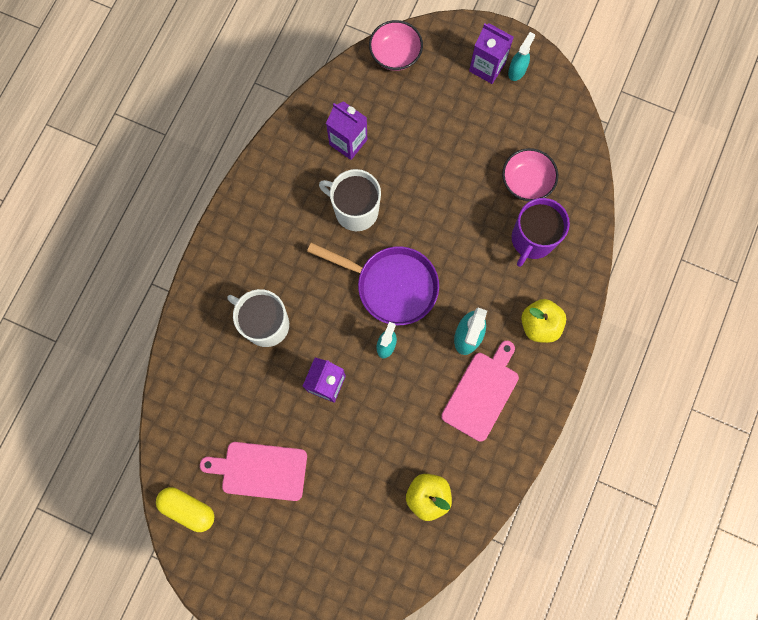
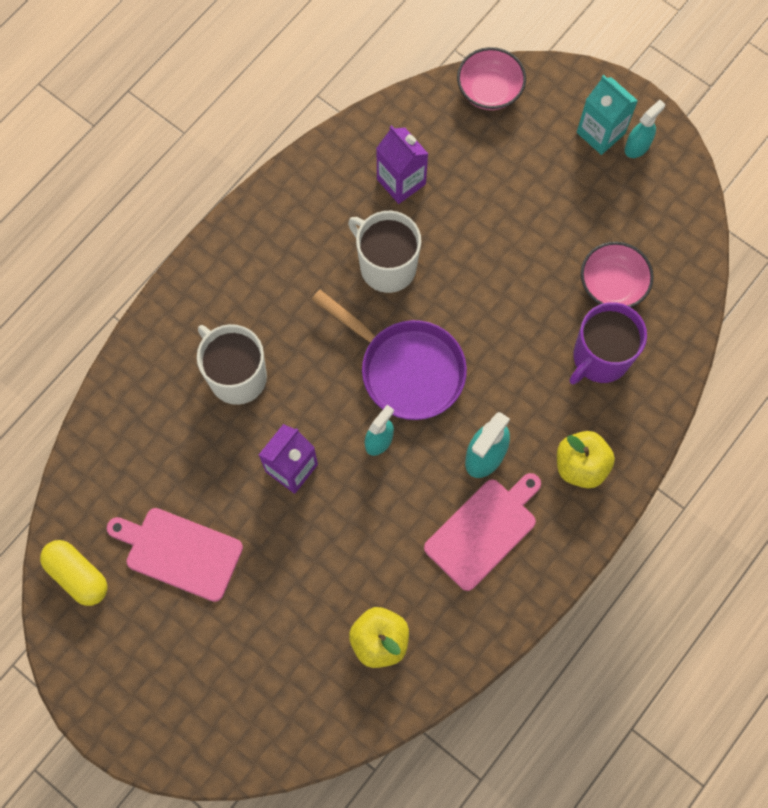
camera: 15 degrees right, 5 degrees down
(487, 67) = (600, 133): purple carton -> turquoise carton

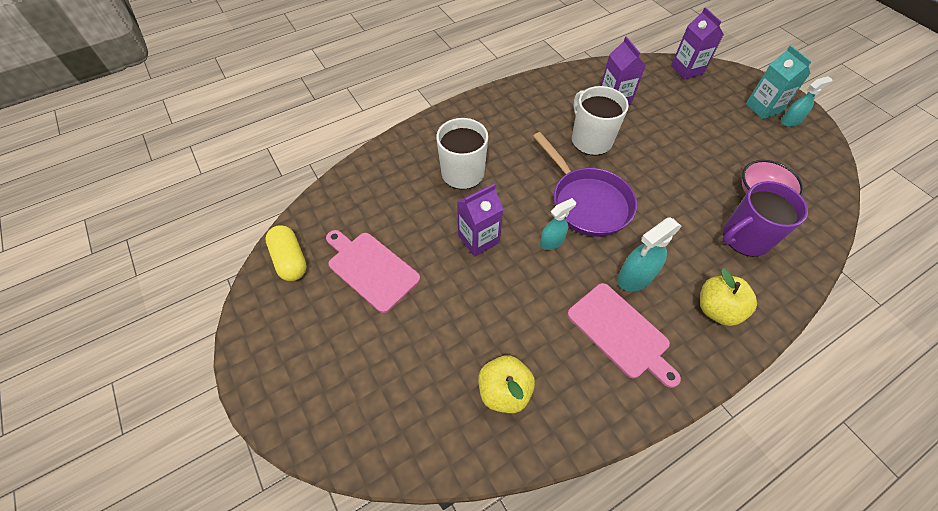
camera: 20 degrees right, 15 degrees down
(483, 531) = (620, 332): pink cutting board -> pink cutting board turned 75 degrees clockwise
(489, 90) = (687, 70): pink bowl -> purple carton

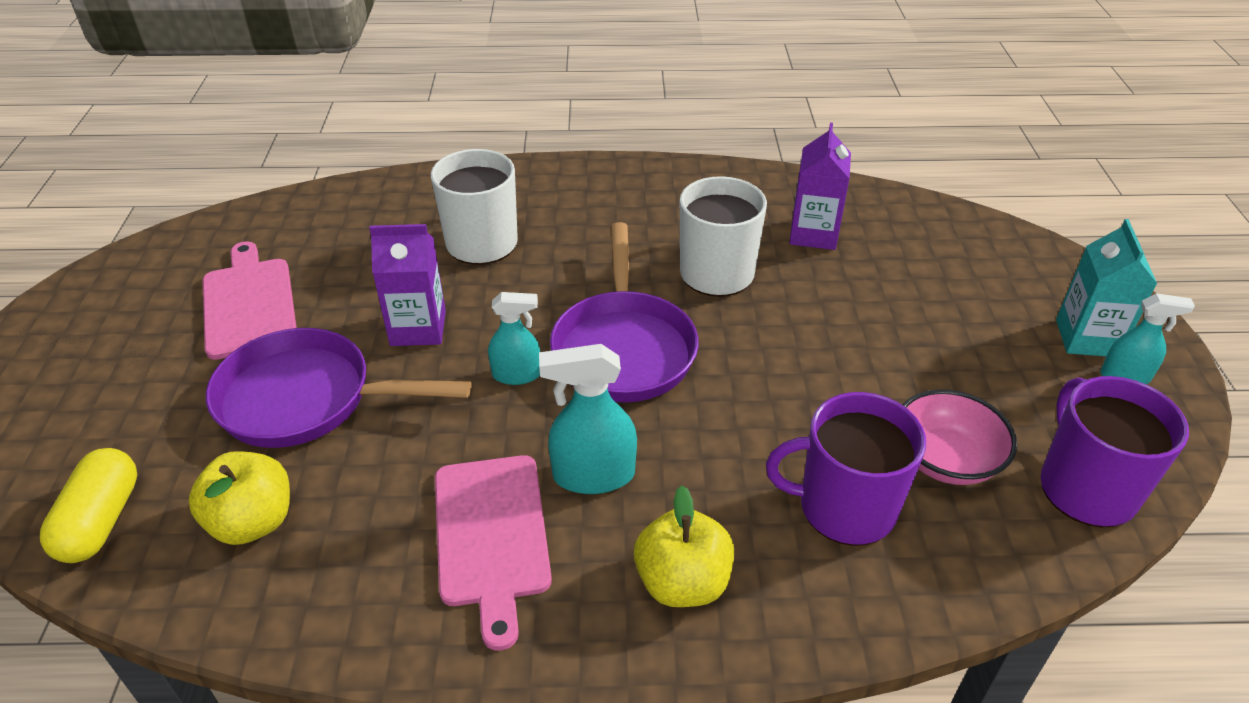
camera: 30 degrees right, 15 degrees down
(290, 260) = (172, 255): yellow capsule -> yellow capsule (101, 521)
(461, 309) = (306, 399): none -> purple pan
(687, 70) = (990, 236): purple carton -> none
(818, 182) = (1086, 488): none -> purple mug

